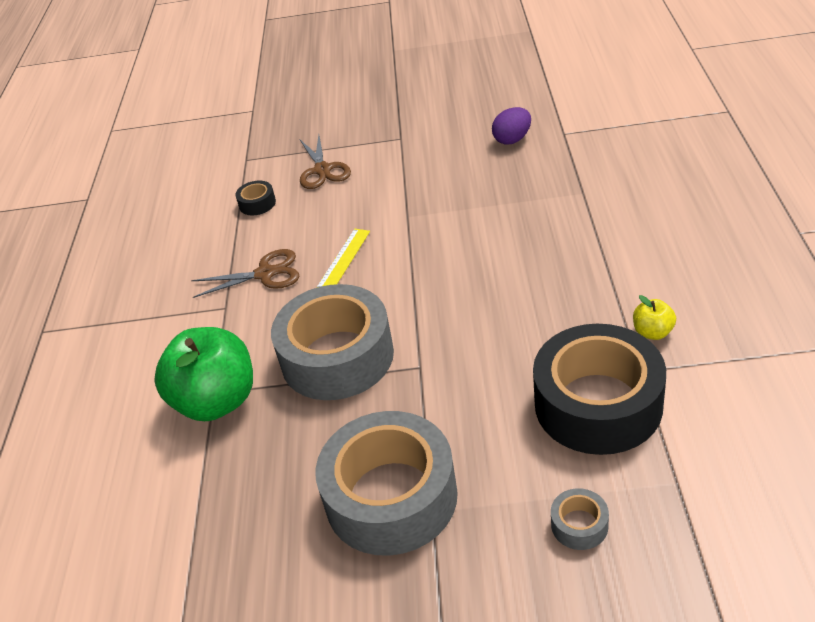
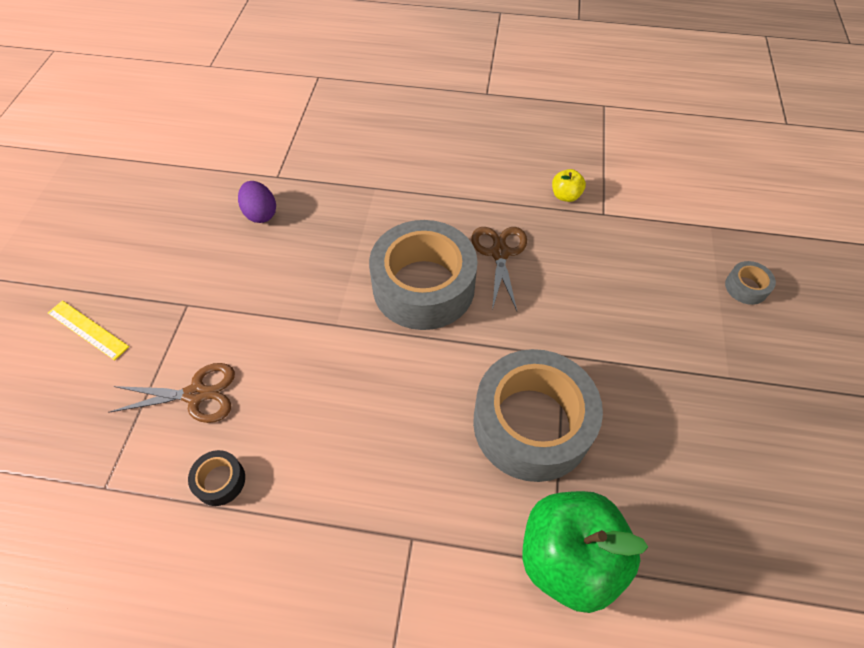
camera: 85 degrees left, 15 degrees up
(265, 274) = (369, 484): brown scissors -> brown scissors (499, 253)
(343, 259) = (380, 396): yellow ruler -> yellow ruler (88, 330)
(391, 497) = (713, 405): grey tape -> grey tape (423, 286)
(598, 404) = (632, 246): black tape -> none

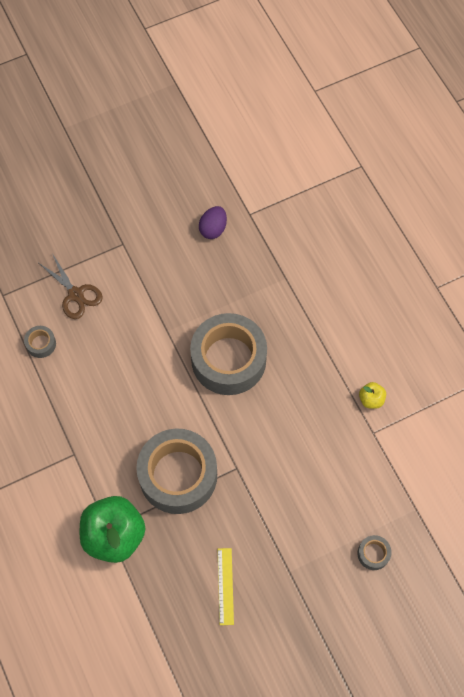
camera: 55 degrees right, 10 degrees up
(88, 330) = (72, 209): yellow ruler -> yellow ruler (225, 586)
(220, 481) = (41, 344): black tape -> grey tape
(499, 253) = (288, 387): brown scissors -> none

